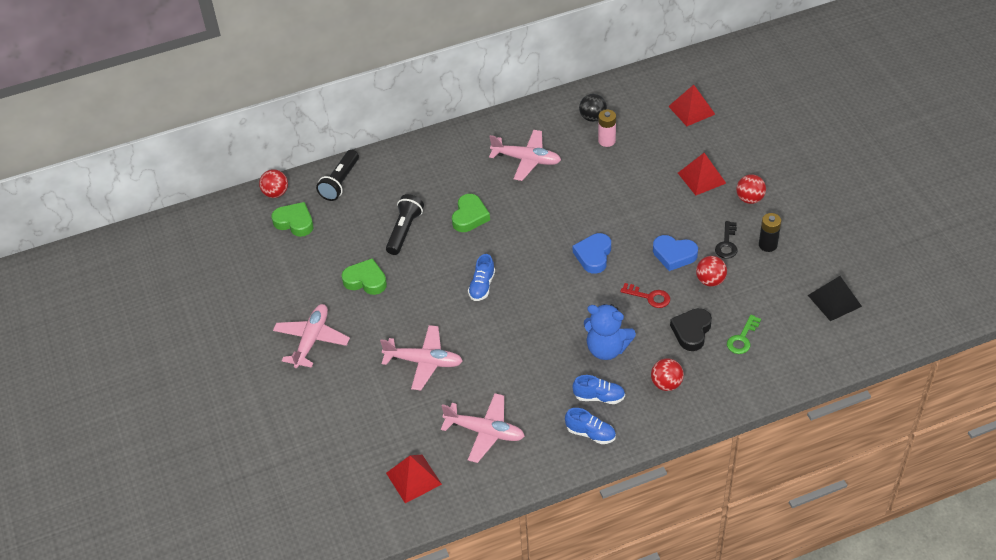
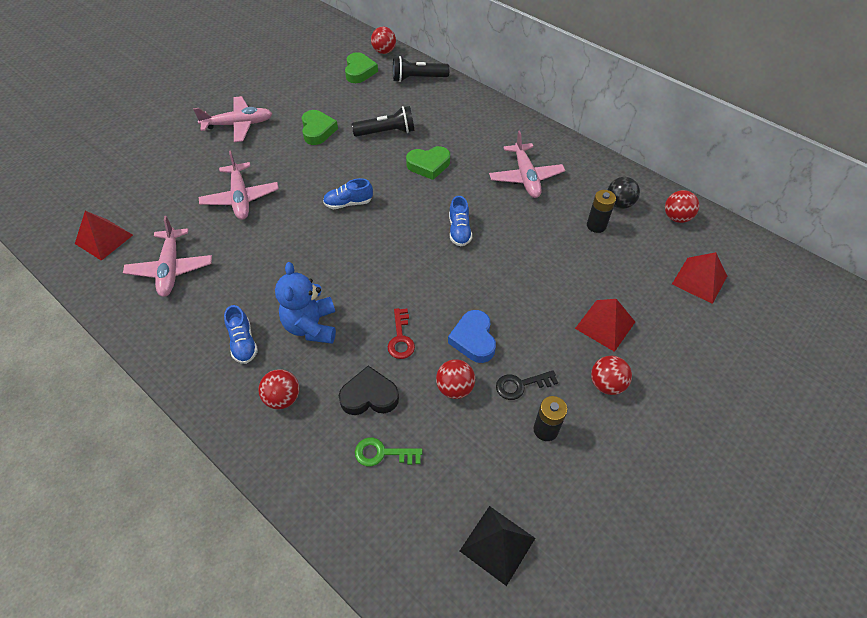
camera: 60 degrees right, 5 degrees up
(590, 433) = (192, 353): blue shoe -> blue shoe (459, 231)
(593, 256) = (432, 270): blue heart -> none
(606, 141) = (596, 225): pink battery -> black battery
(627, 93) = (676, 217): none -> red ball

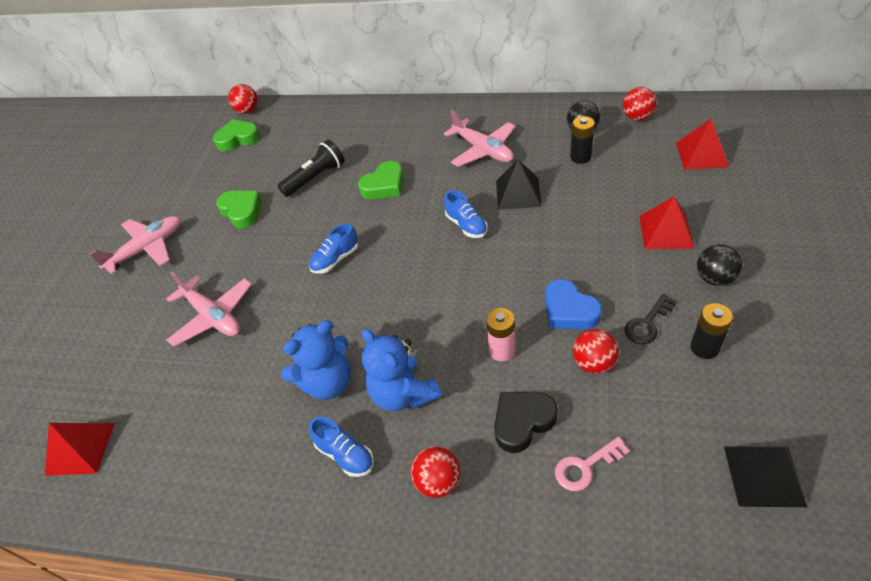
camera: 25 degrees left, 5 degrees down
(171, 268) = (193, 431): pink plane -> none
(272, 288) = (327, 382): none -> blue teddy bear
(359, 71) = (238, 139): green heart -> green heart turned 75 degrees counterclockwise
(382, 453) = (585, 467): green key -> pink key
(401, 338) = (502, 350): red key -> pink battery
(418, 78) = (303, 118): black flashlight -> none
(520, 227) = (518, 193): none -> black pyramid
(606, 384) = (714, 278): red ball -> black ball

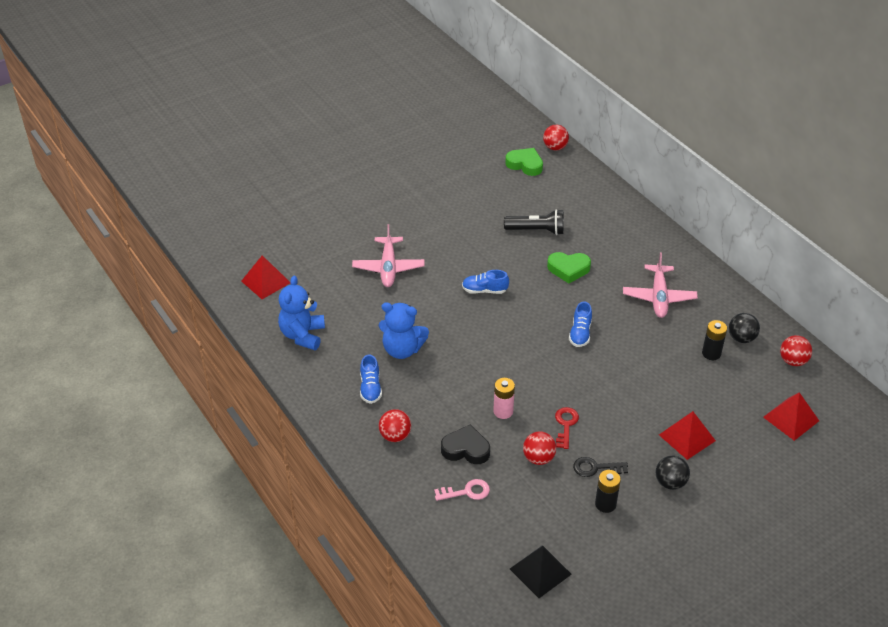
camera: 40 degrees right, 5 degrees down
(147, 249) = (398, 199): pink plane -> none
(242, 211) = (471, 217): green heart -> none
(403, 394) = (429, 387): blue teddy bear -> blue teddy bear (302, 335)
(518, 193) = (638, 341): black pyramid -> none
(569, 310) = (565, 425): blue heart -> red key
(585, 467) = (466, 492): pink key -> pink key turned 150 degrees clockwise

